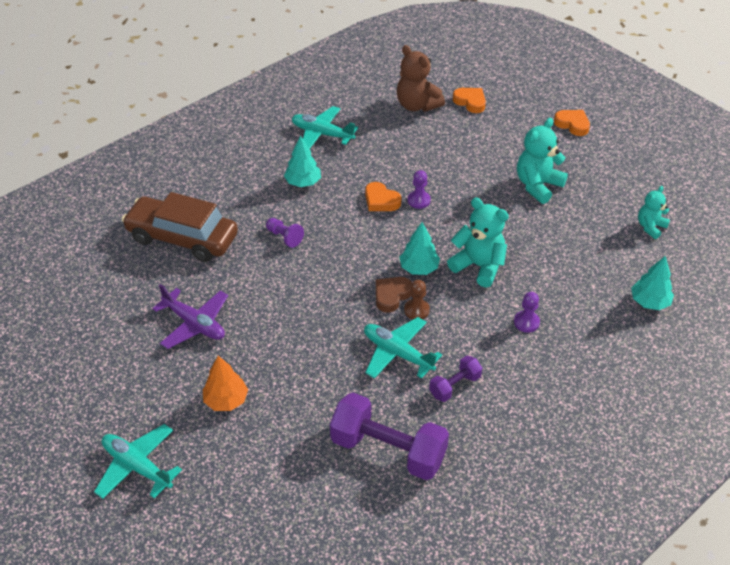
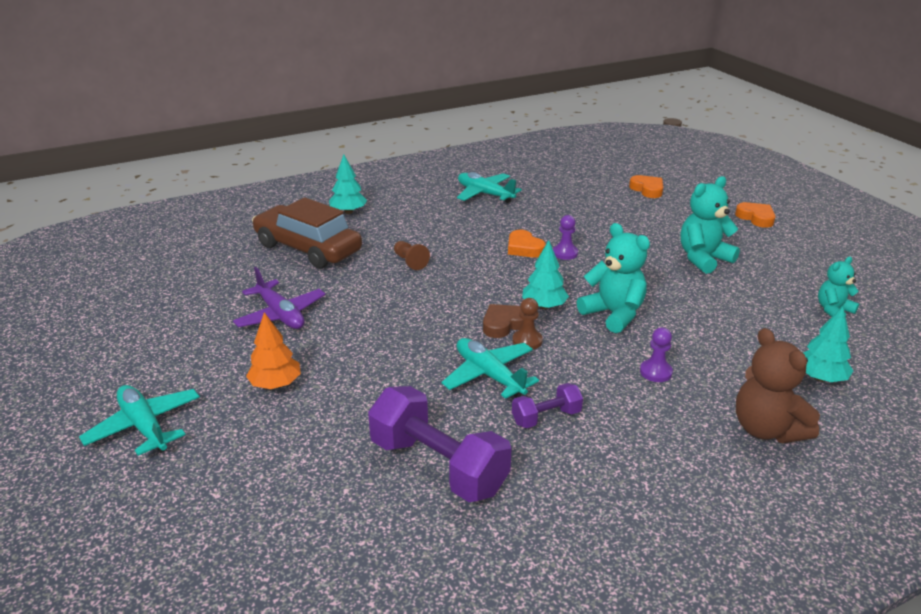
camera: 15 degrees right, 15 degrees down
(284, 237) = (410, 262): purple pawn -> brown pawn
(303, 182) = (449, 225): turquoise tree -> turquoise tree (348, 212)
(417, 105) = (590, 186): brown teddy bear -> brown teddy bear (766, 429)

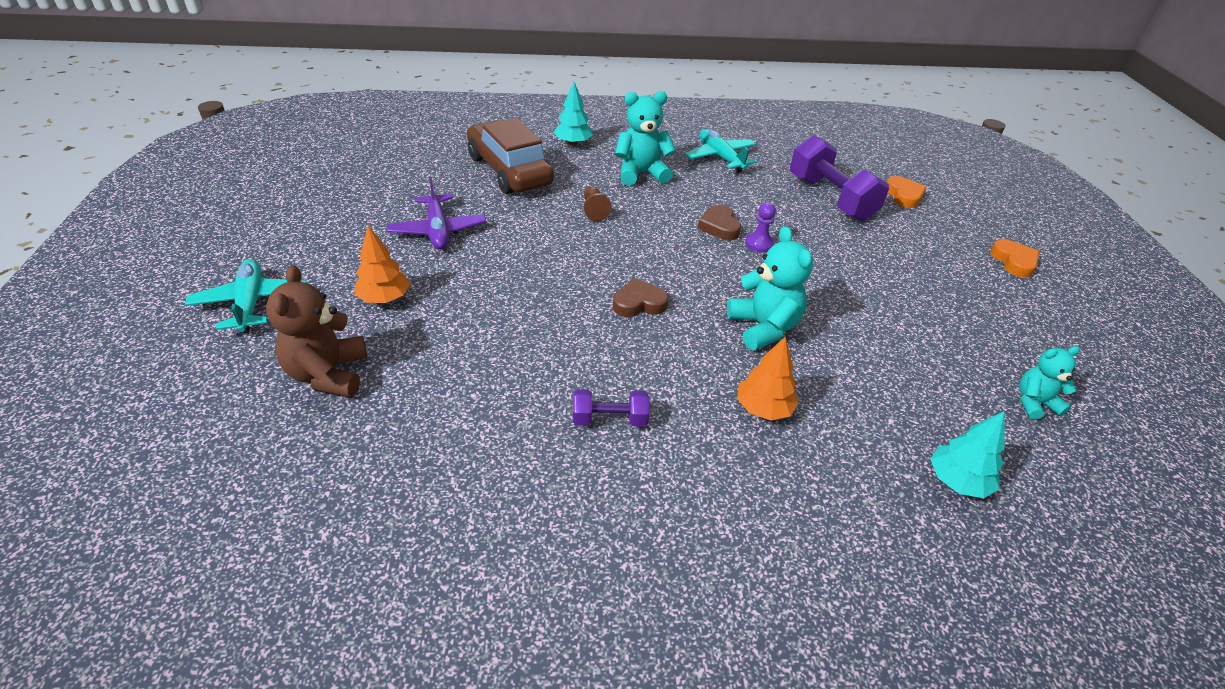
camera: 20 degrees right, 10 degrees up
(438, 466) = (467, 433): purple dumbbell -> purple dumbbell (830, 198)
(489, 375) = (585, 354): turquoise plane -> none
(524, 248) = (719, 226): orange heart -> brown heart
(527, 341) = (650, 329): brown pawn -> none
(544, 306) = (695, 296): turquoise tree -> none
(655, 372) = (763, 408): purple pawn -> orange tree
(703, 259) = (913, 293): turquoise teddy bear -> turquoise teddy bear (641, 173)
(766, 429) = (845, 521): brown teddy bear -> brown teddy bear (328, 374)

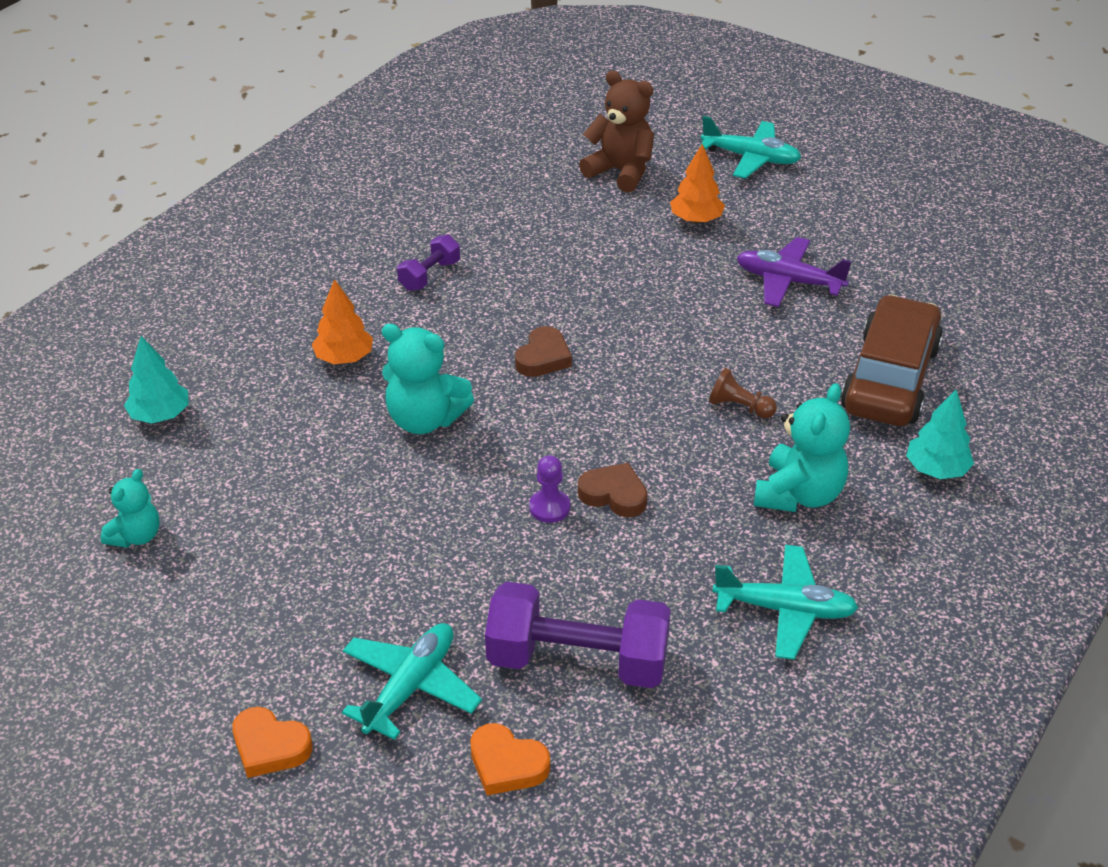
camera: 130 degrees right, 0 degrees up
(509, 171) = (890, 378): brown car -> brown car turned 75 degrees counterclockwise
(920, 237) = (410, 687): none -> turquoise plane

